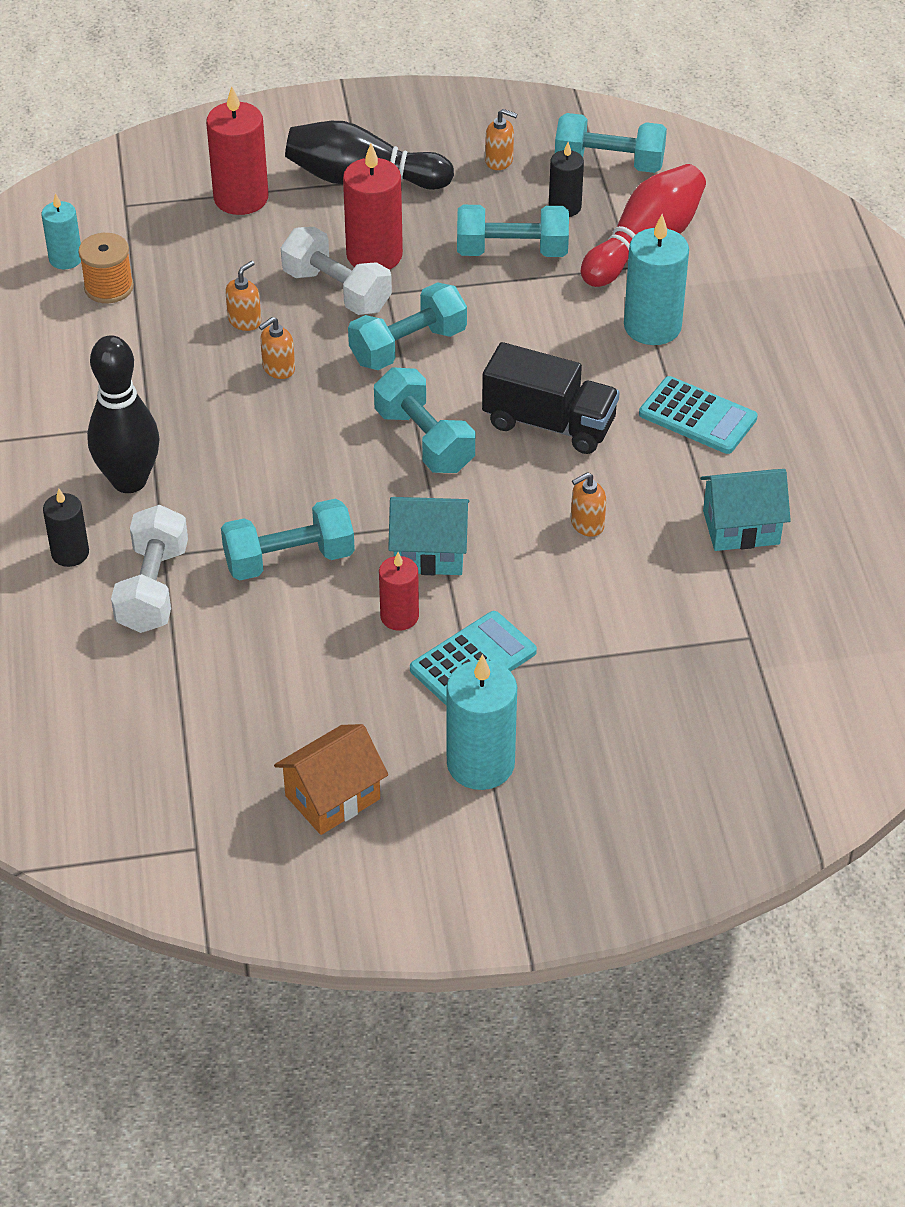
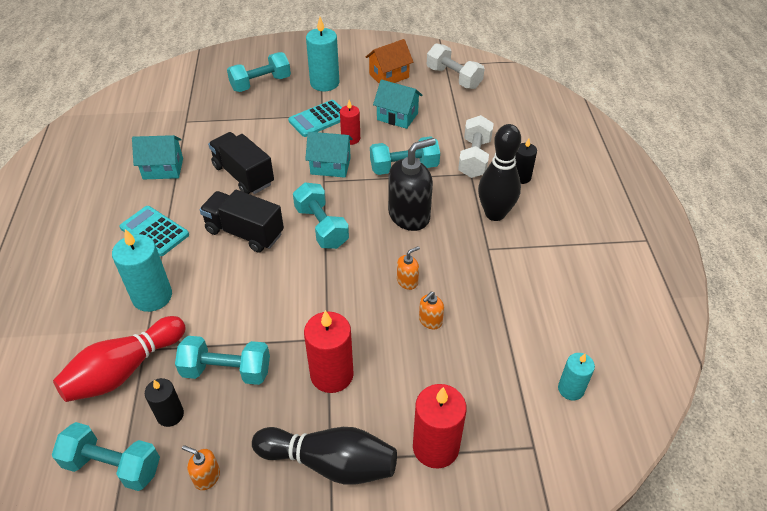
camera: 175 degrees left, 0 degrees up
(109, 287) = (532, 358): orange spool -> none
(277, 468) = (409, 215): none -> black soap dispenser
(307, 679) = (397, 116): none -> turquoise house
(337, 291) = (363, 342): white dumbbell -> white dumbbell (453, 78)
(408, 346) = (320, 292): turquoise dumbbell -> turquoise dumbbell (261, 83)
(587, 524) = (243, 175): orange soap dispenser -> black truck

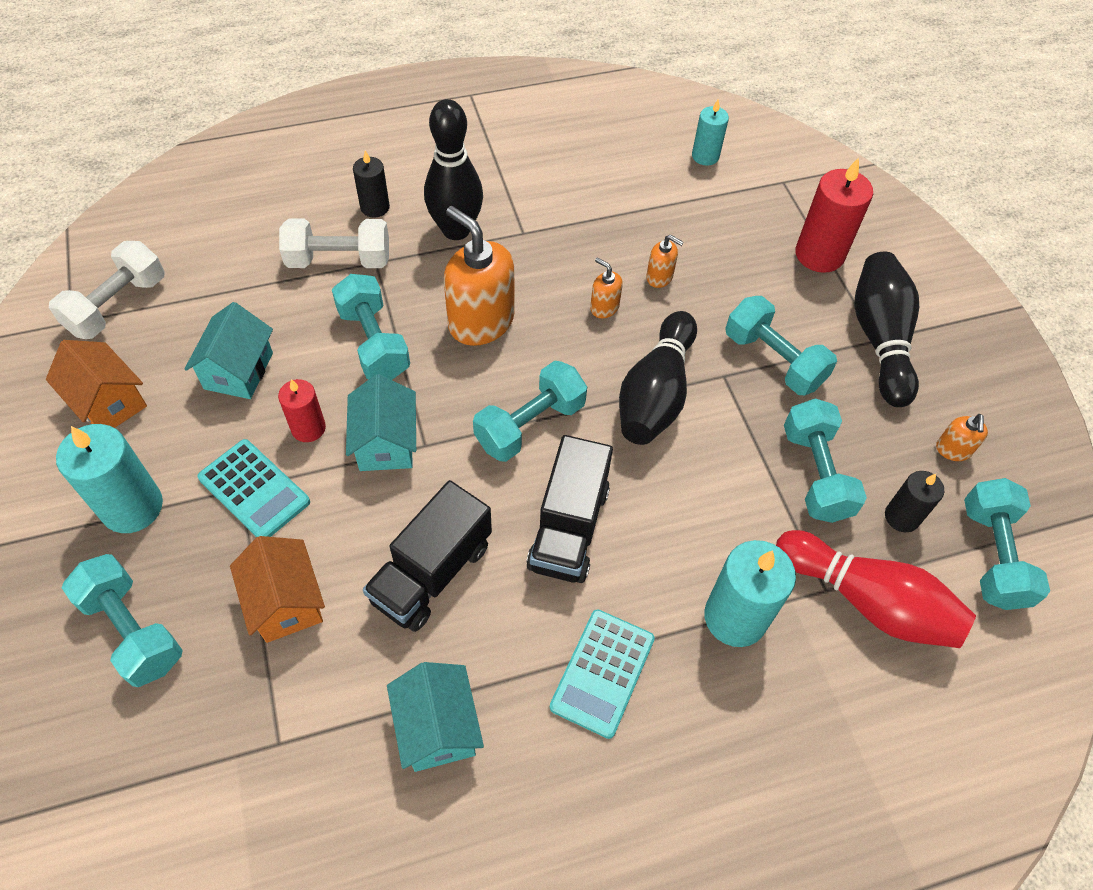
camera: 105 degrees left, 10 degrees up
(252, 126) = (286, 602): none -> orange house
(324, 294) = (655, 394): none -> black bowling pin
(332, 374) = (773, 360): red candle -> turquoise dumbbell
(409, 215) = (481, 322): black soap dispenser -> orange soap dispenser

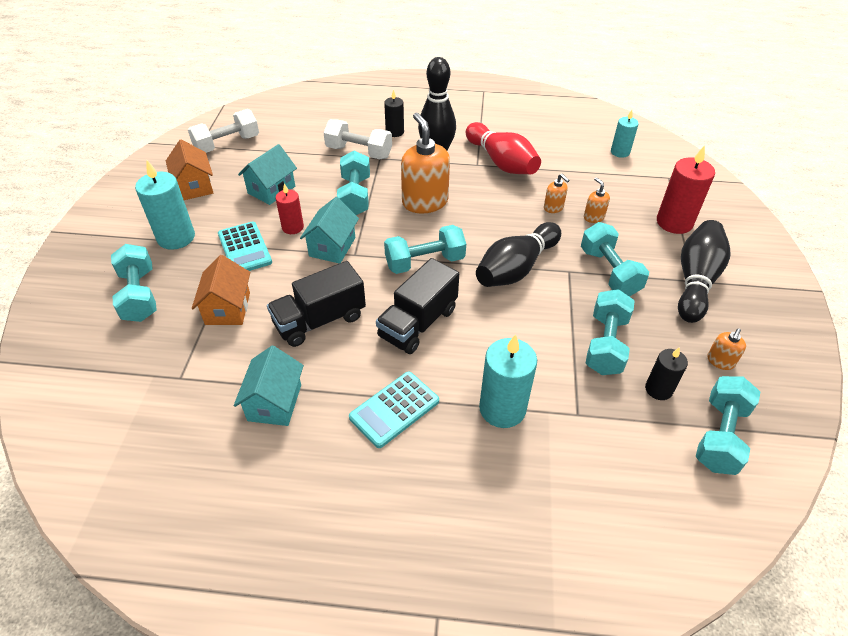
camera: 25 degrees right, 10 degrees down
(604, 307) = (507, 214): orange soap dispenser -> orange soap dispenser (593, 217)
(868, 601) = (606, 432): red bowling pin -> red bowling pin (501, 162)

